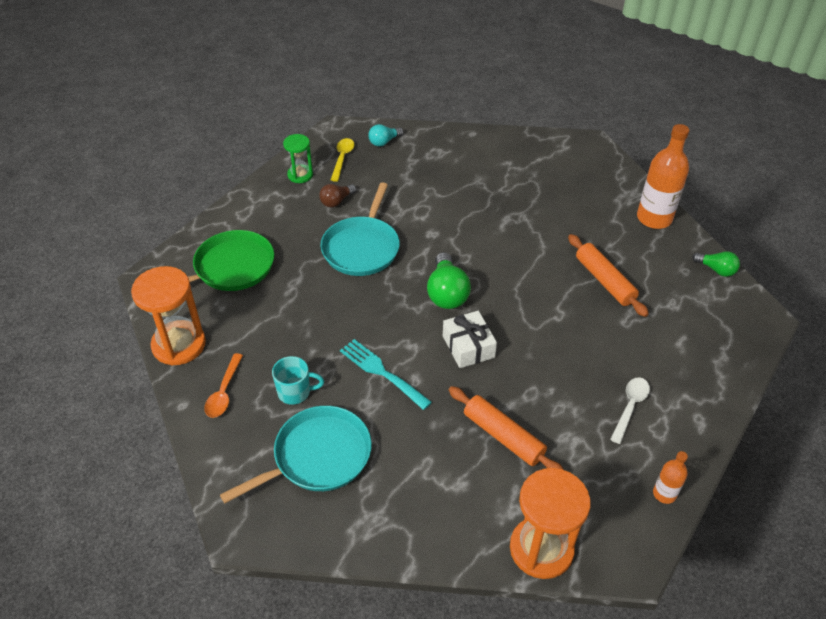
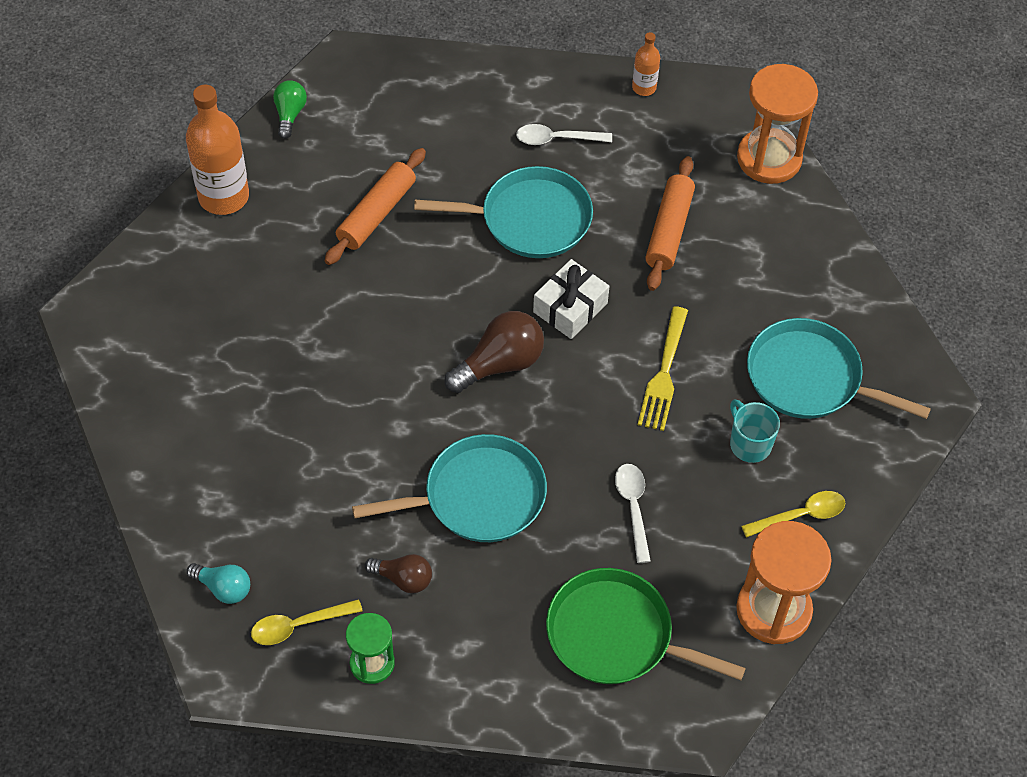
camera: 120 degrees left, 10 degrees up
(224, 392) = (800, 515): orange spoon -> yellow spoon
(299, 311) = (633, 508): none -> white spoon
(381, 372) = (664, 374): turquoise fork -> yellow fork
(446, 293) = (499, 364): green light bulb -> brown light bulb
(558, 357) = (529, 219): none -> turquoise pan

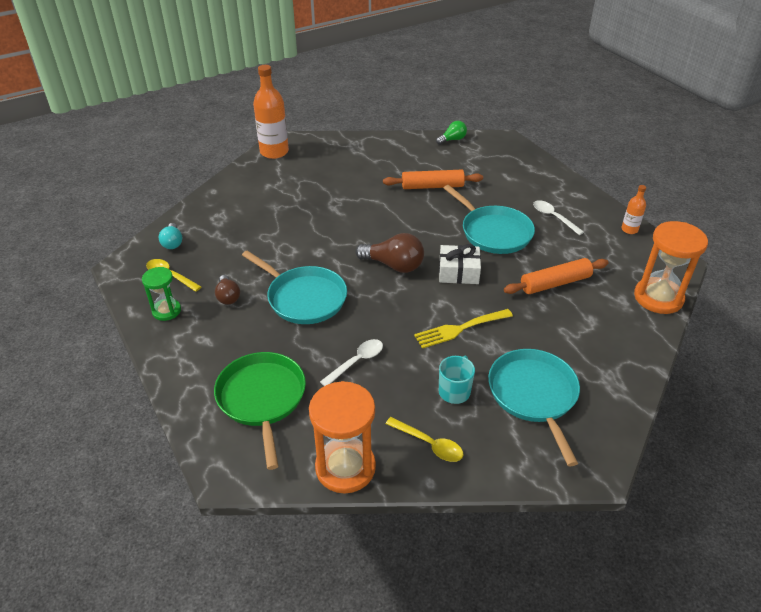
camera: 55 degrees right, 15 degrees down
(223, 196) = (386, 144): orange bottle -> orange bottle (274, 152)

